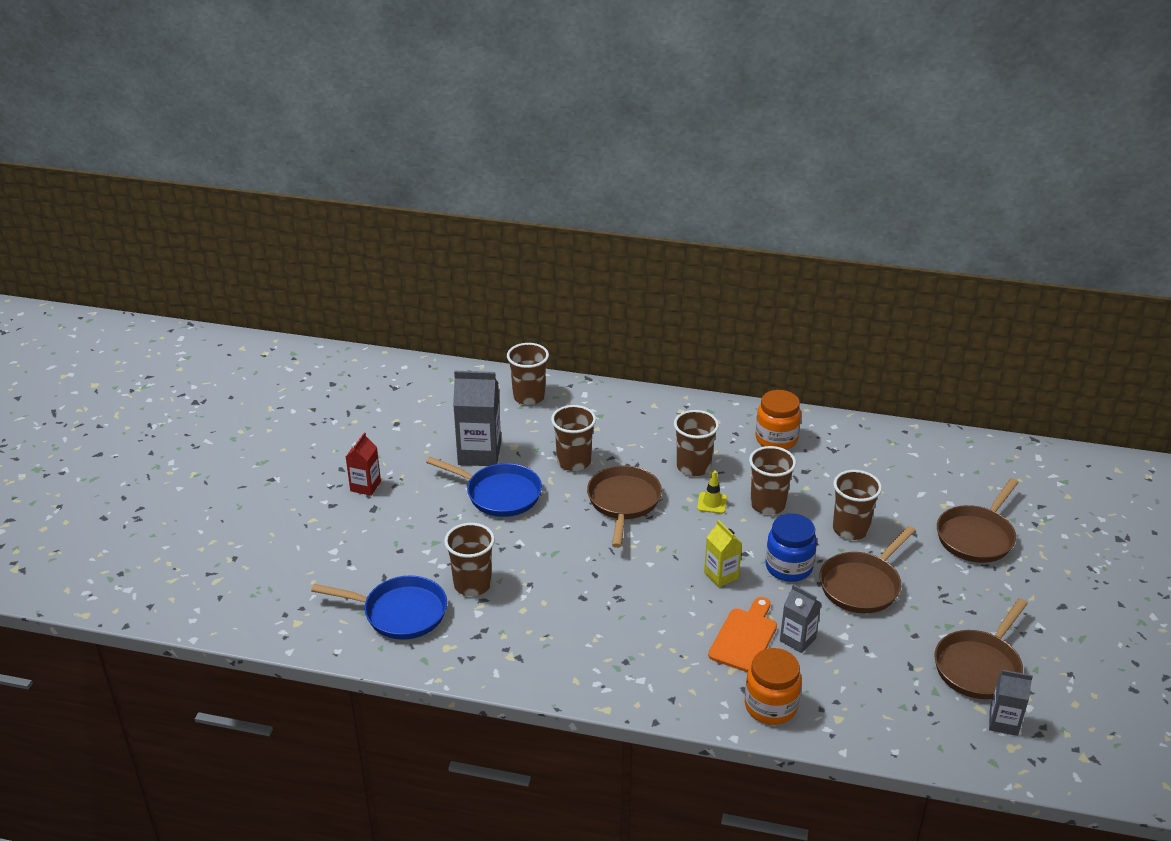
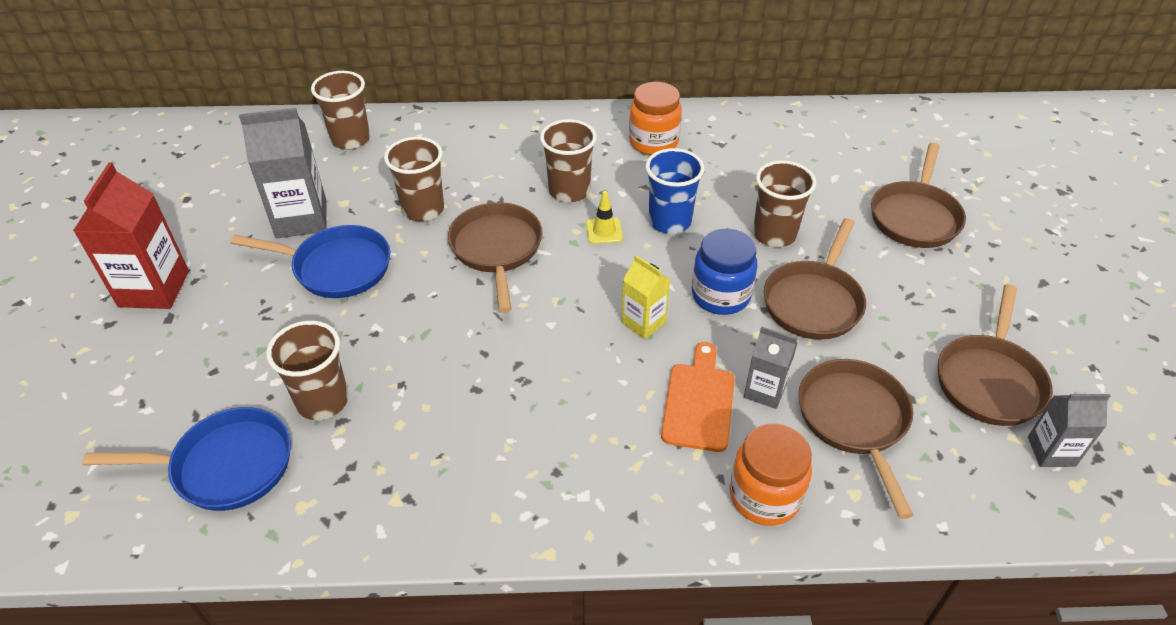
camera: 15 degrees left, 10 degrees up
(365, 486) = (154, 289): red carton -> red carton, size x1.73
(767, 505) = (670, 221): brown cup -> blue cup
(858, 672) = (854, 420): none -> brown pan

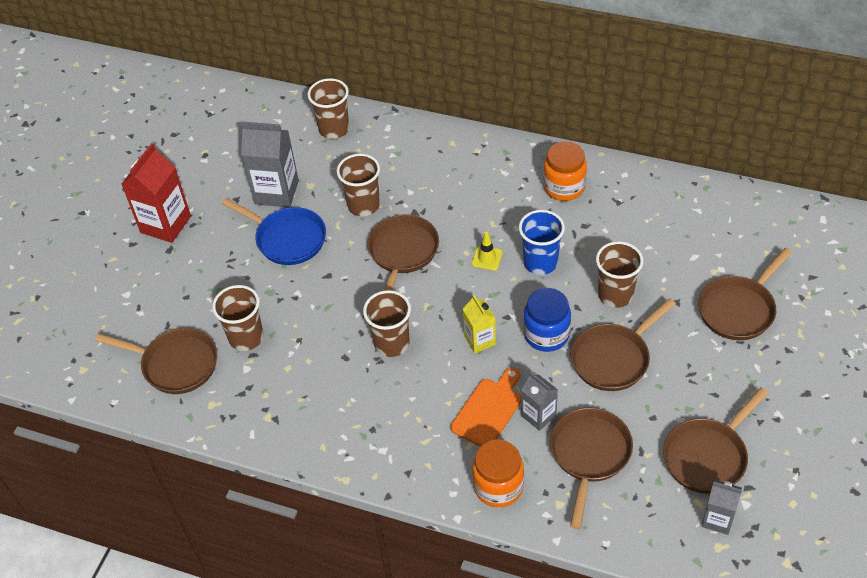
camera: 25 degrees right, 5 degrees up
(225, 466) = (176, 364): blue pan -> brown pan
(569, 191) = (477, 216): brown cup -> brown cup (391, 343)

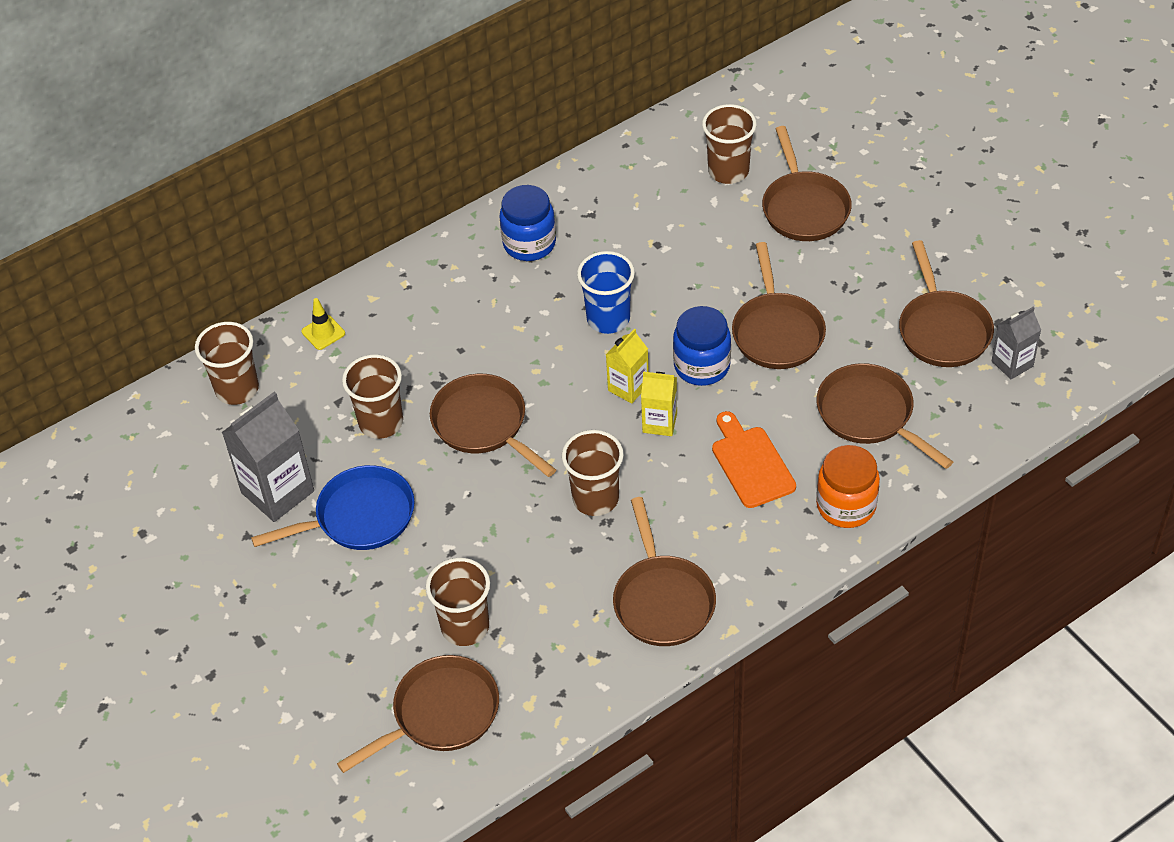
camera: 55 degrees left, 0 degrees up
(166, 224) = (215, 626): red carton -> none
(340, 427) = (662, 600): none -> brown pan
(487, 258) = (560, 358): yellow traffic cone -> yellow traffic cone (323, 332)
(494, 307) = (628, 387): none -> yellow carton
(538, 415) = (791, 427): grey carton -> none
(564, 187) = (529, 243): orange jar -> blue jar
(615, 295) = (703, 285): brown cup -> brown cup (728, 171)

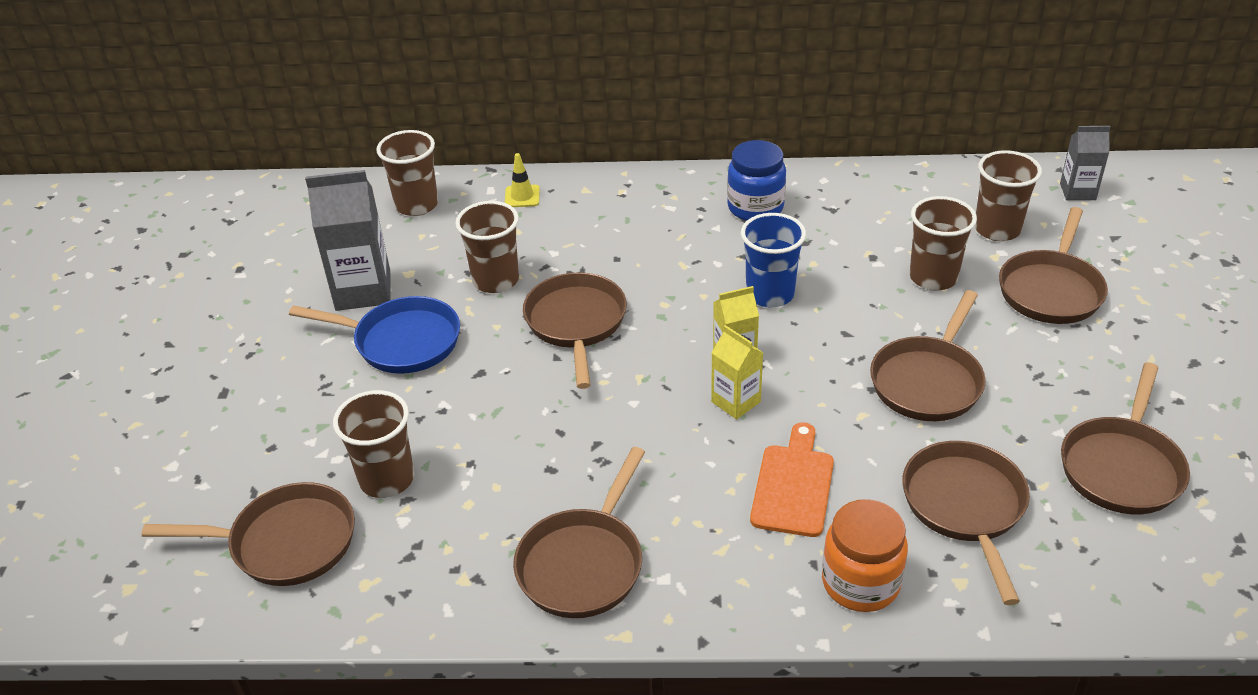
camera: 35 degrees right, 10 degrees down
(595, 498) = (612, 435): brown cup -> brown cup (933, 277)
(702, 366) = (823, 374): blue jar -> none
(1012, 363) = (1185, 542): grey carton -> grey carton (1077, 191)

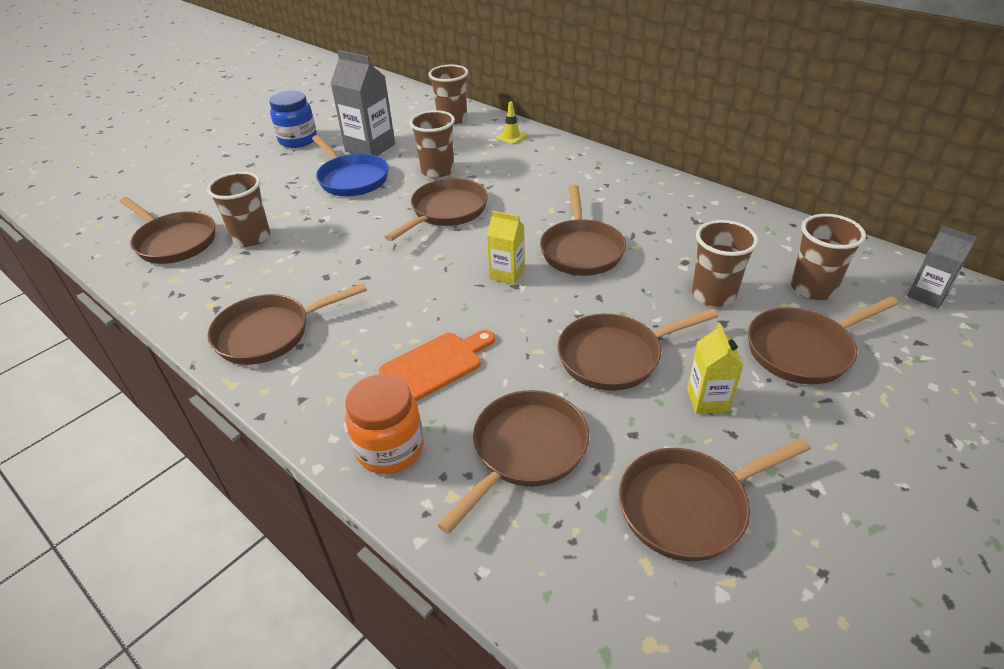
camera: 40 degrees right, 0 degrees up
(736, 402) = (472, 298): yellow carton -> yellow carton (707, 400)
(755, 207) = (643, 198): blue jar -> blue jar (298, 140)
(770, 294) = (581, 250): blue cup -> brown pan

